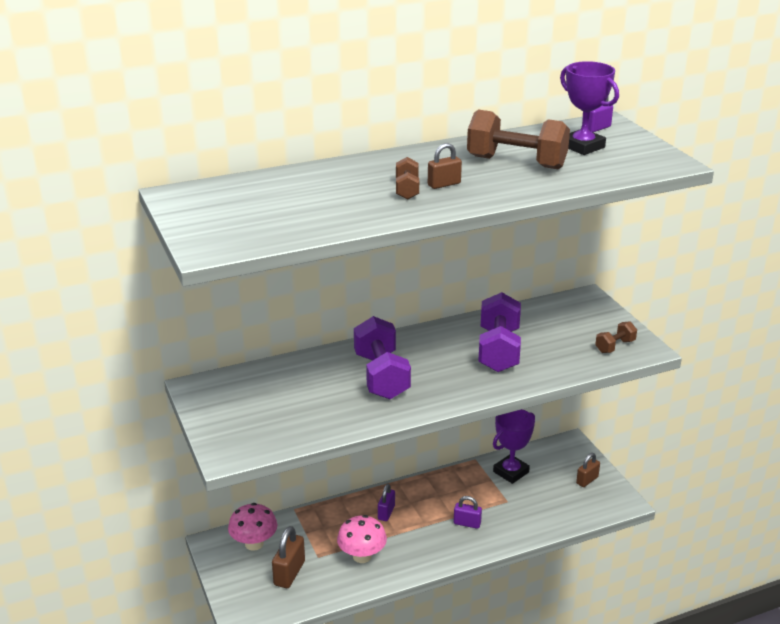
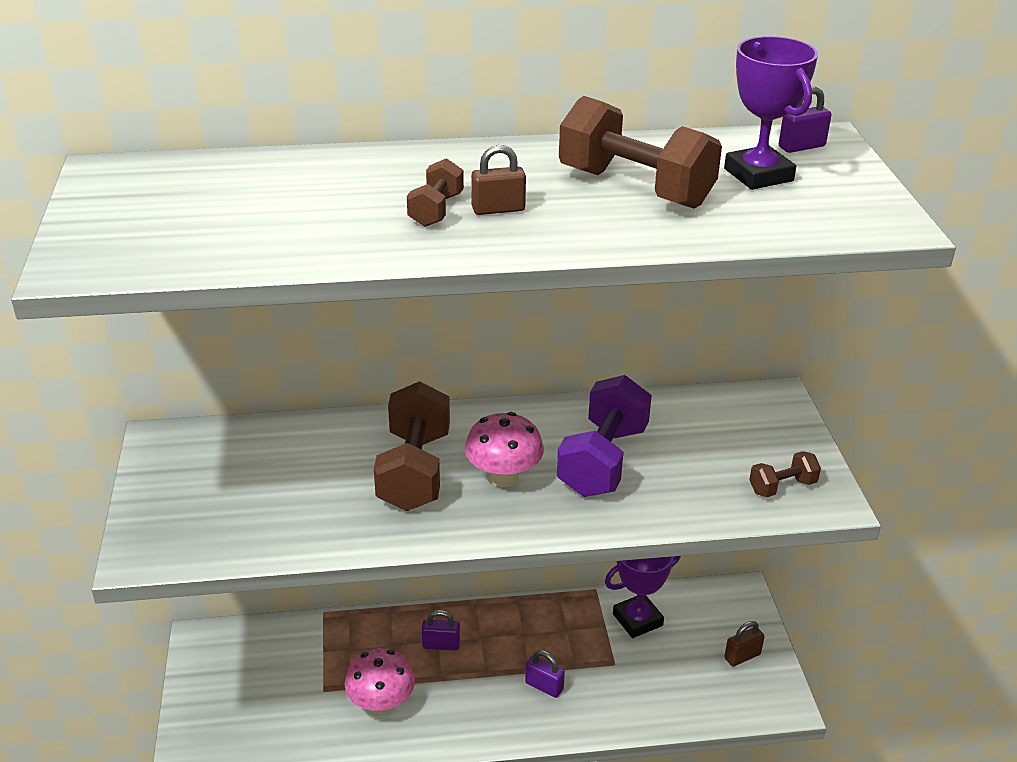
camera: 15 degrees right, 5 degrees up
(254, 544) = (250, 652): pink mushroom -> pink mushroom (503, 477)
(289, 573) = (276, 707): brown padlock -> none
(381, 376) = (414, 471): purple dumbbell -> brown dumbbell
(386, 512) = (441, 645): purple padlock -> purple padlock turned 60 degrees clockwise

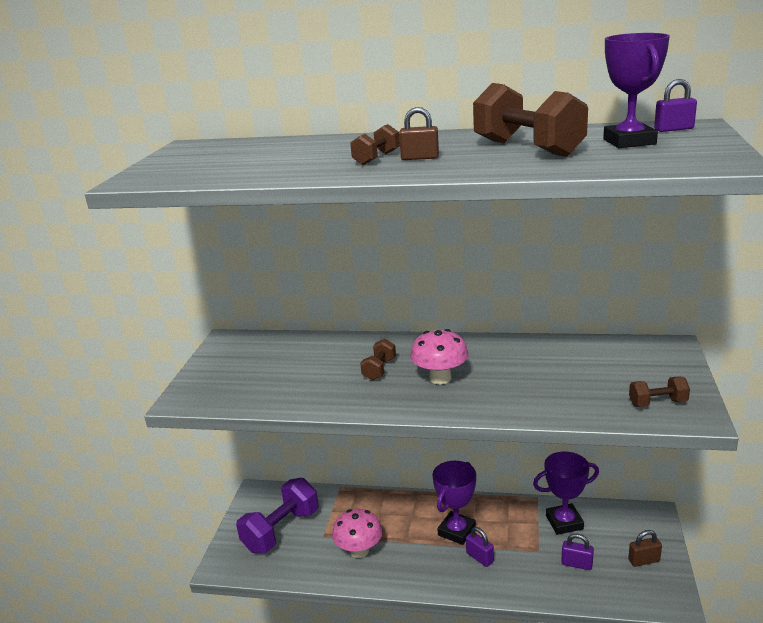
camera: 20 degrees right, 10 degrees down
(414, 471) = (379, 369): brown dumbbell -> brown dumbbell, size x0.50
(441, 645) = (413, 518): purple padlock -> purple padlock (576, 564)
(504, 654) = (456, 531): none -> purple trophy
(603, 461) = (518, 374): purple dumbbell -> purple dumbbell (281, 530)

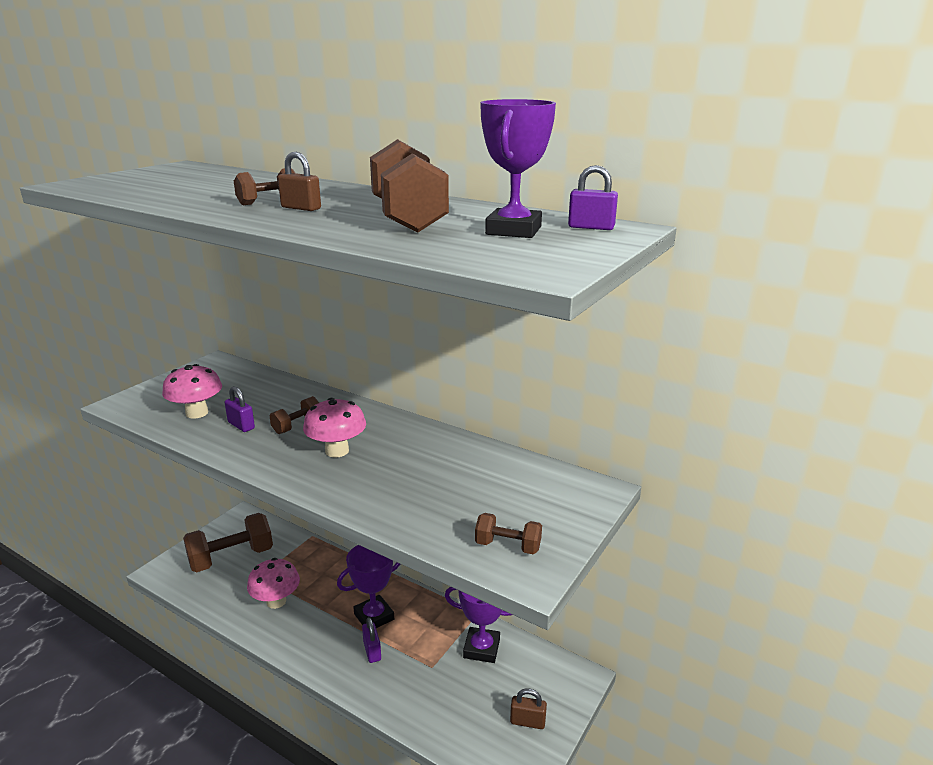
camera: 20 degrees right, 0 degrees up
(271, 385) = (197, 413): none -> pink mushroom
(281, 530) = (231, 558): purple dumbbell -> brown dumbbell
(576, 564) = (457, 696): purple padlock -> purple padlock (241, 425)

